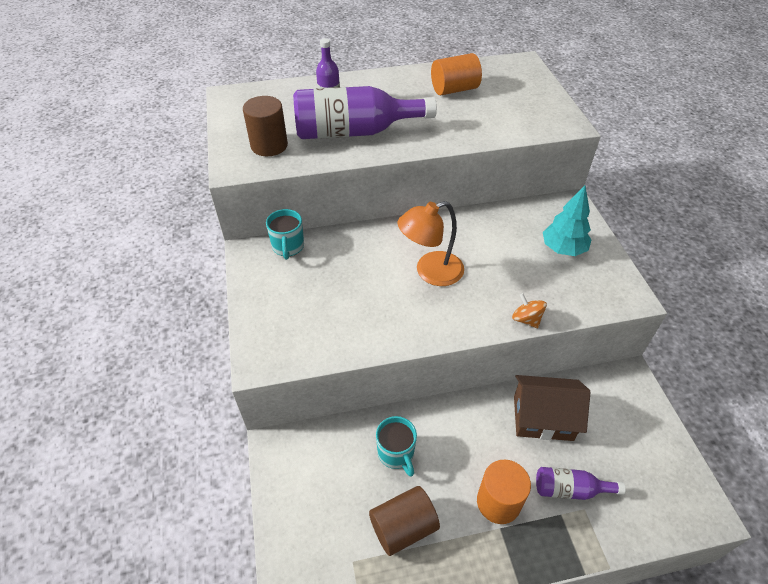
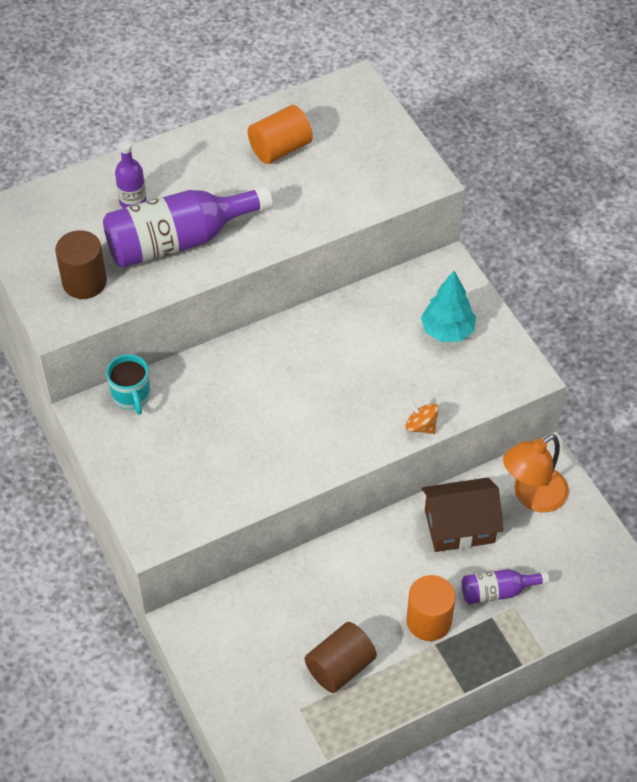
camera: 15 degrees left, 5 degrees up
(396, 453) = (313, 599): turquoise mug -> none
(430, 272) = (305, 392): orange lamp -> orange lamp (532, 496)

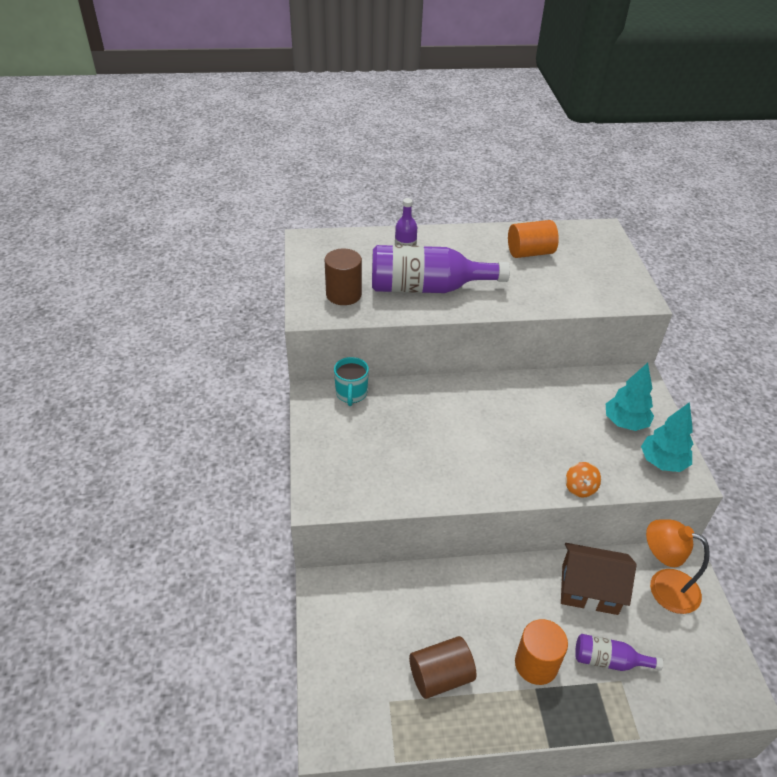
camera: 20 degrees right, 10 degrees down
(421, 426) = (580, 488): orange spinning top -> orange spinning top turned 150 degrees counterclockwise
(497, 367) = (662, 462): none -> turquoise tree
(532, 496) = (663, 586): orange lamp -> orange lamp turned 45 degrees clockwise

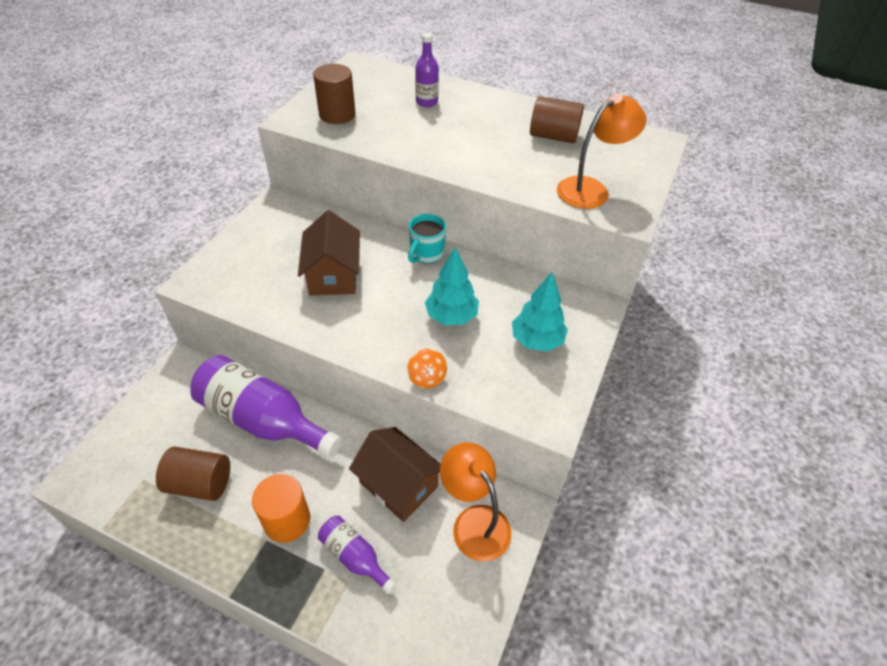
camera: 30 degrees right, 5 degrees up
(351, 394) = (307, 212): turquoise mug -> turquoise mug (426, 254)
(427, 288) = (417, 134): purple bottle -> purple bottle (263, 420)
(429, 439) = (333, 275): none -> brown house
(530, 252) = (553, 136): orange cylinder -> brown cylinder
(580, 488) = (427, 377): orange spinning top -> orange spinning top turned 45 degrees counterclockwise
(597, 287) = (591, 189): none -> orange lamp
(662, 462) = (537, 394): turquoise tree -> turquoise tree (451, 316)

